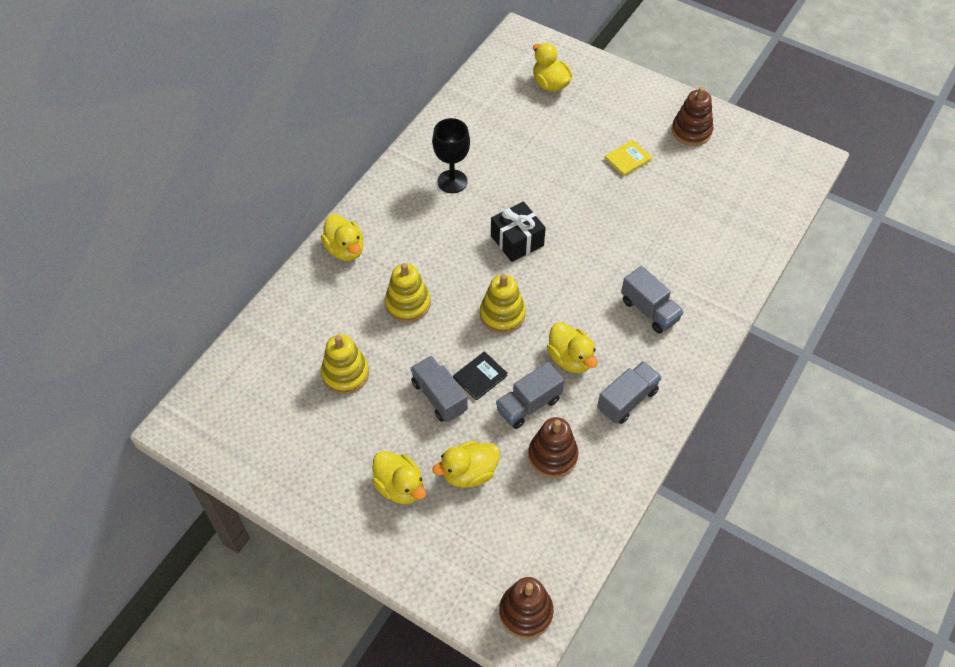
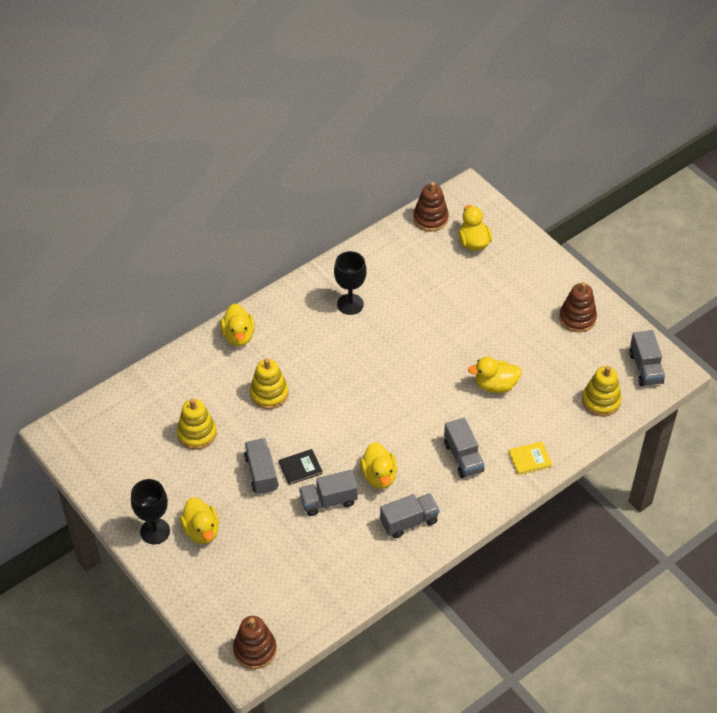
camera: 20 degrees right, 5 degrees down
(345, 506) = (155, 531): none -> black goblet
(469, 473) = (258, 537): yellow duck -> yellow duck (495, 385)
(502, 315) = (340, 425): yellow stacking toy -> yellow stacking toy (601, 401)
(517, 240) = (381, 369): black gift -> none
(552, 455) = (329, 545): brown stacking toy -> brown stacking toy (430, 218)
(628, 159) = (508, 327): yellow book -> yellow book (530, 459)
(783, 162) = (645, 368): none -> grey truck

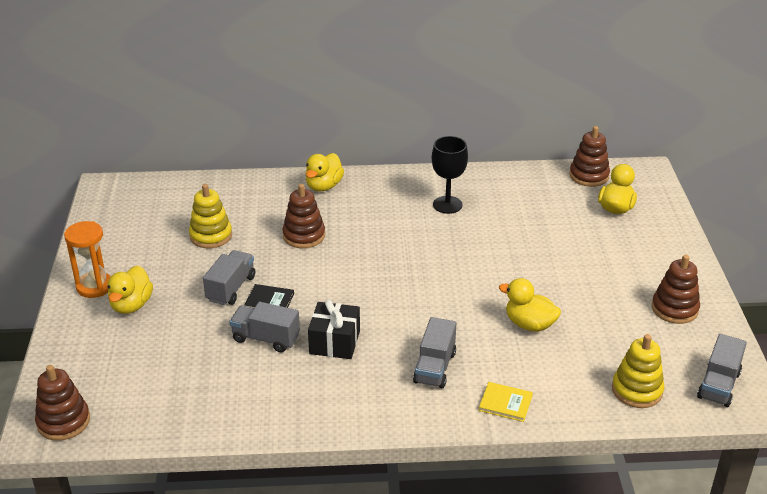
camera: 35 degrees right, 15 degrees down
(155, 531) = (94, 286): black goblet -> orange hourglass
(269, 394) = (304, 236): yellow stacking toy -> brown stacking toy
(379, 476) = (335, 342): yellow duck -> black gift
(409, 522) = (323, 394): grey truck -> none

